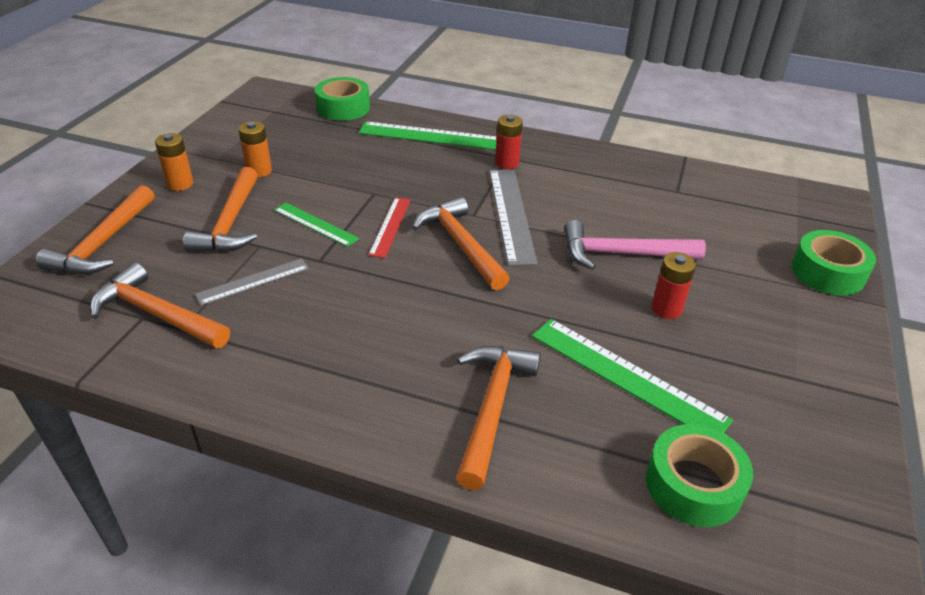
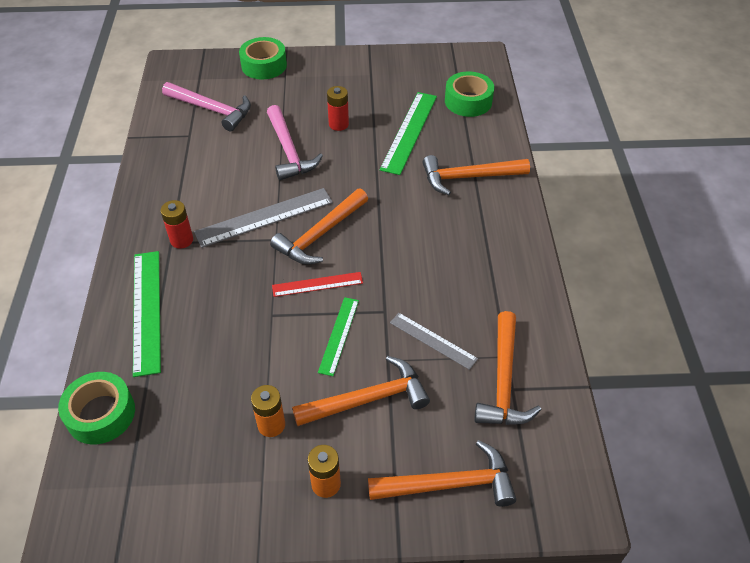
camera: 110 degrees left, 10 degrees up
(725, 213) = (211, 109): none -> pink hammer

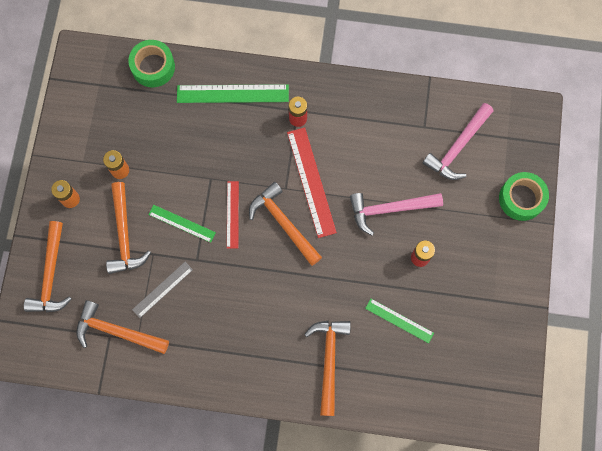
camera: 100 degrees right, 25 degrees up
(264, 217) = (311, 182): grey ruler -> red ruler
(409, 132) = (399, 320): green ruler -> green ruler, size x0.60
(468, 101) = (436, 388): green tape -> none

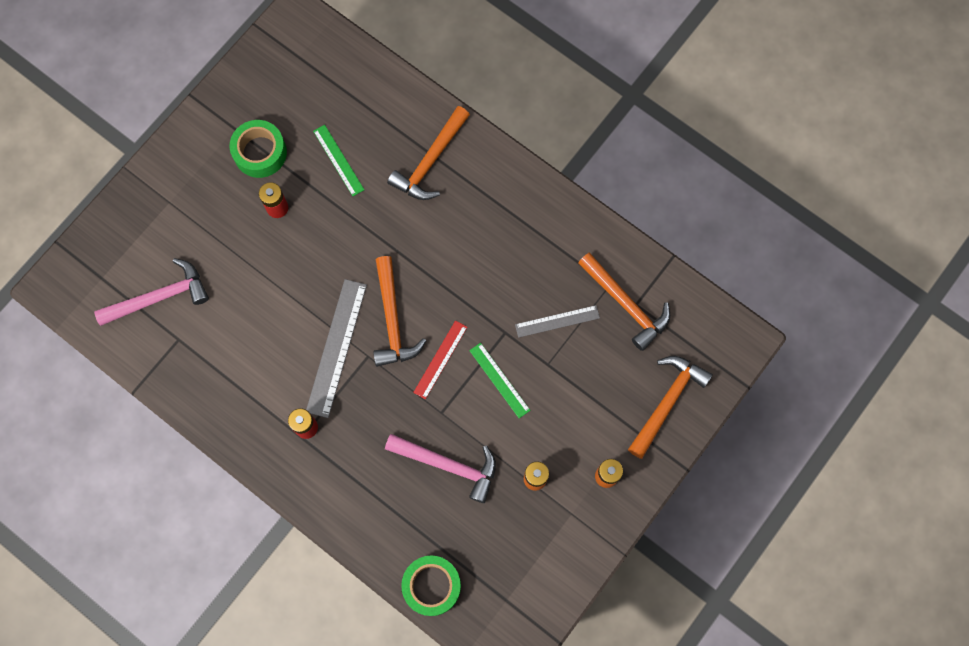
camera: 150 degrees left, 0 degrees up
(124, 234) = (567, 402): orange hammer -> none
(232, 93) = (360, 499): green ruler -> none
(311, 182) = (336, 347): red ruler -> grey ruler
(390, 209) = (274, 272): pink hammer -> pink hammer (448, 465)
(521, 198) = (135, 208): green tape -> green tape (260, 152)

